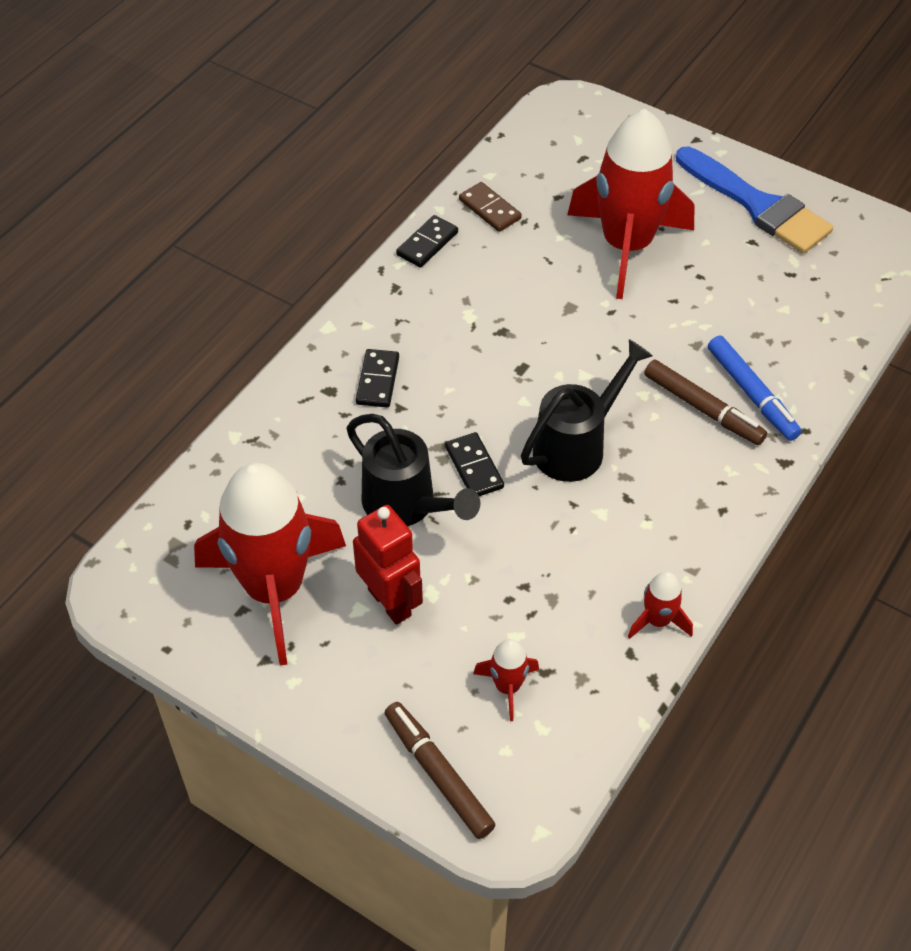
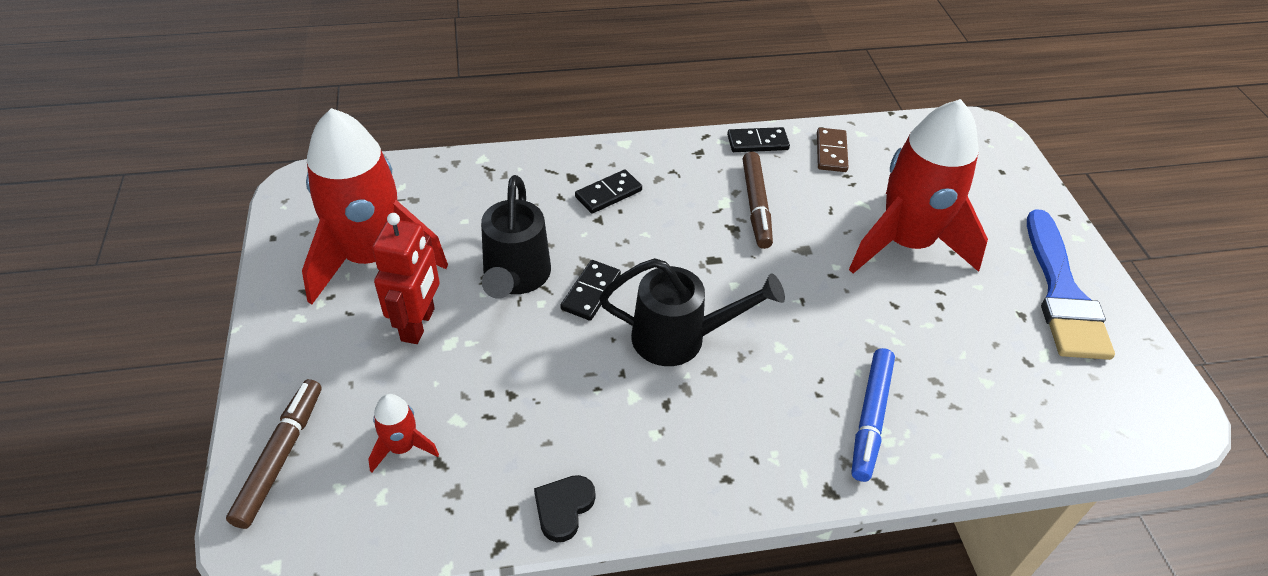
camera: 45 degrees right, 5 degrees down
(658, 620) = (563, 508): red rocket -> black heart
(703, 408) = (813, 394): brown marker -> brown marker (756, 205)

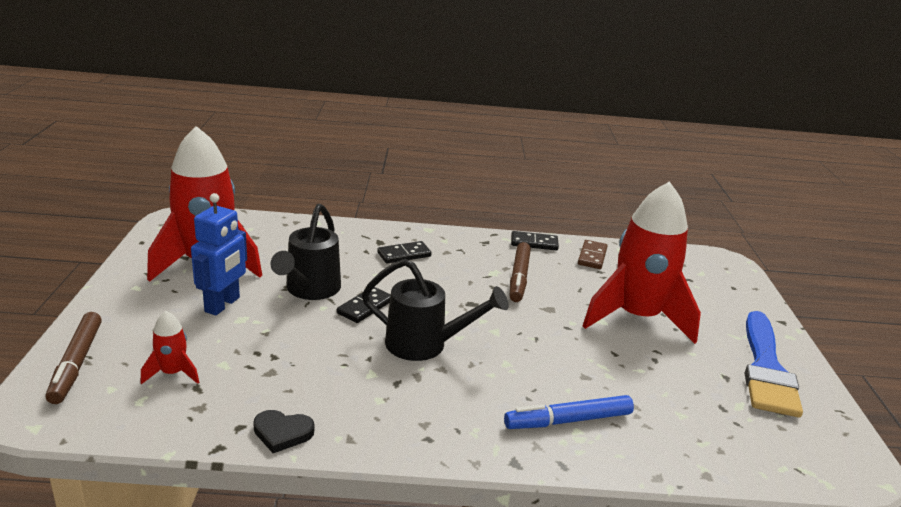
camera: 10 degrees right, 20 degrees down
(280, 457) = (77, 363): brown marker -> brown marker turned 150 degrees clockwise
(418, 324) = (222, 305): red robot -> blue robot
(563, 508) = (282, 433): black heart -> black heart turned 120 degrees counterclockwise
(870, 418) = (568, 420): blue marker -> blue marker turned 45 degrees clockwise

